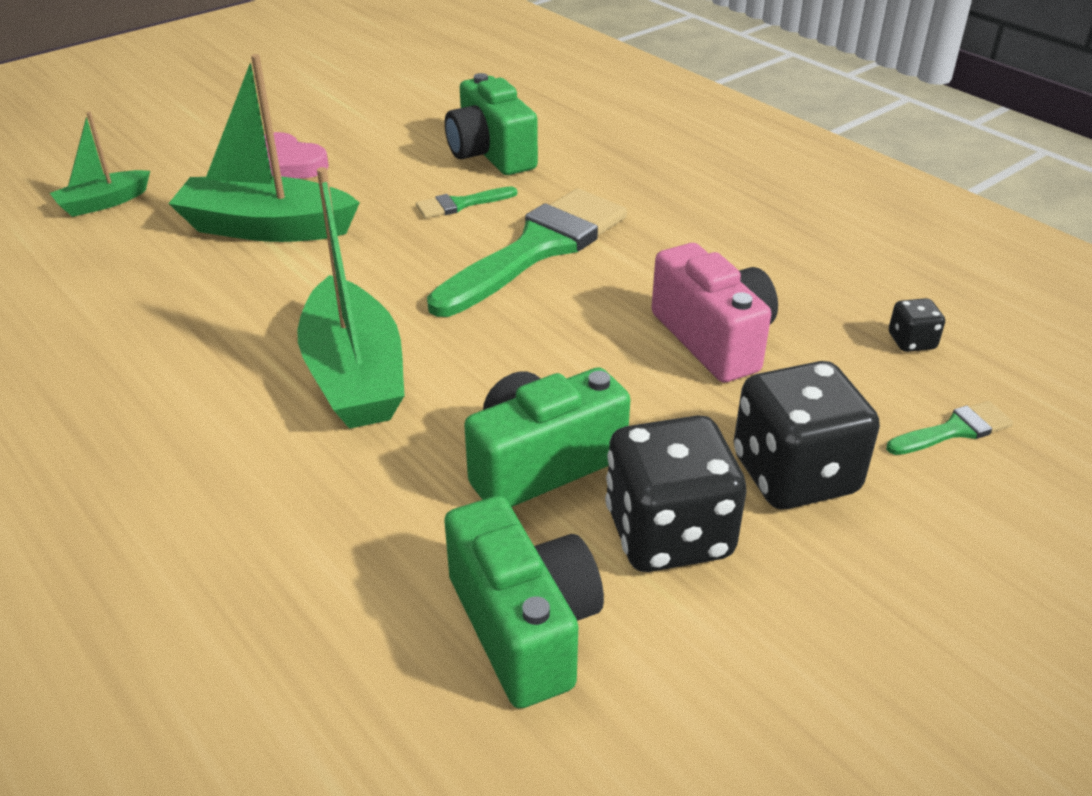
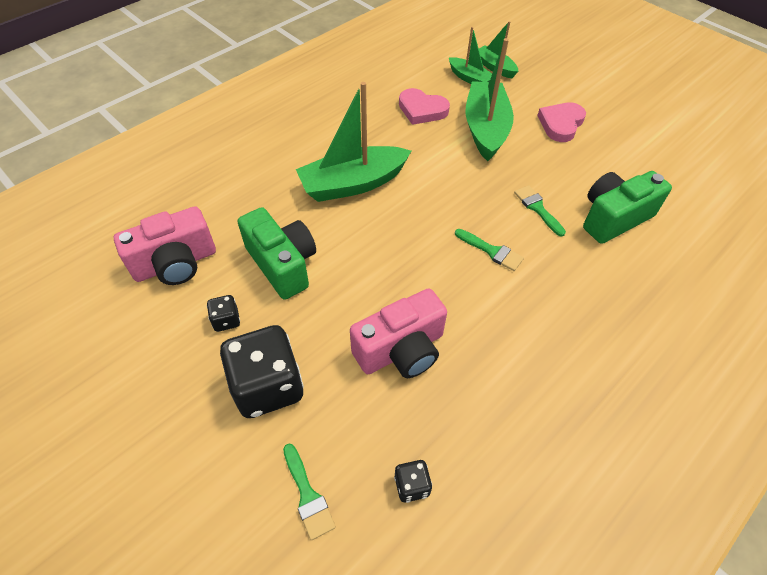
camera: 85 degrees right, 15 degrees up
(118, 230) = (469, 78): none -> green boat
(180, 287) = (422, 110): none -> pink heart
(524, 626) = (175, 263): green camera -> pink camera
(537, 249) = (491, 251): green brush -> green brush, size x0.44
(668, 534) = (226, 320): black dice -> black dice, size x0.45

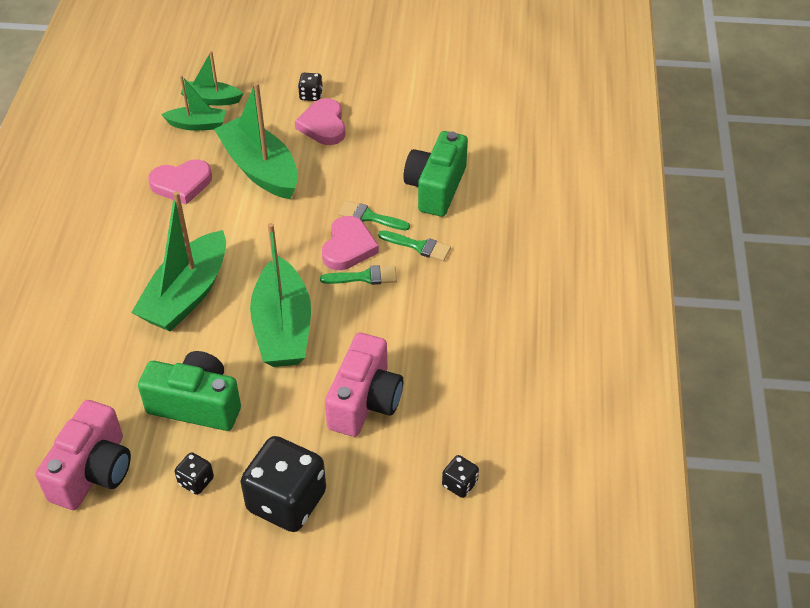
camera: 40 degrees left, 5 degrees down
(307, 495) = (394, 545): green brush -> green brush (418, 246)
(395, 249) = (283, 327): none -> green boat
(500, 221) = (348, 247): none -> pink heart
(570, 99) = (311, 95): none -> black dice

